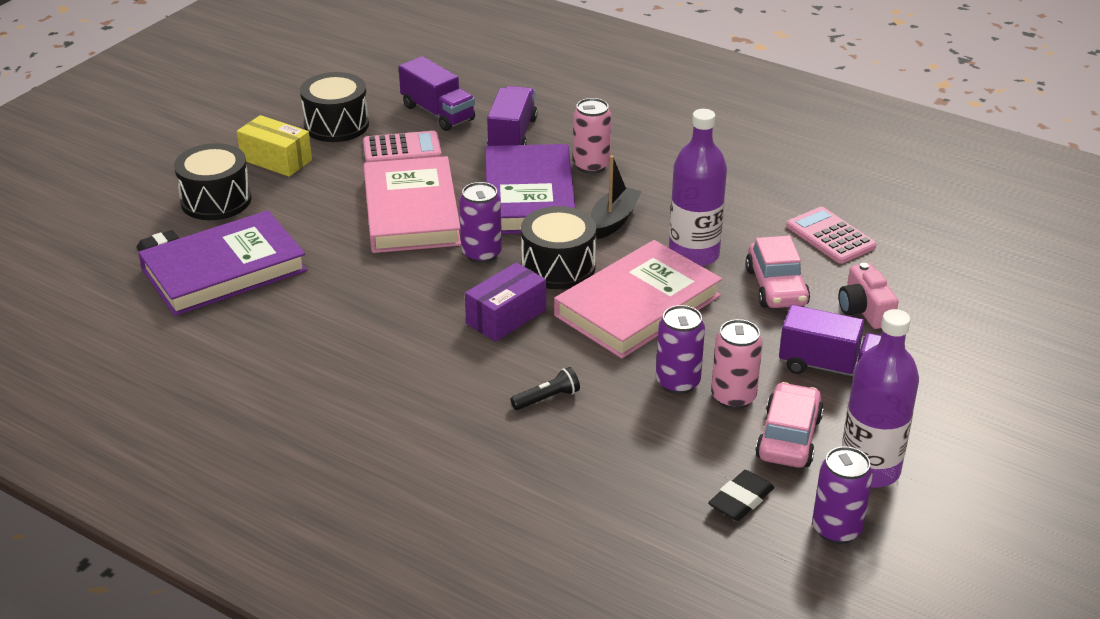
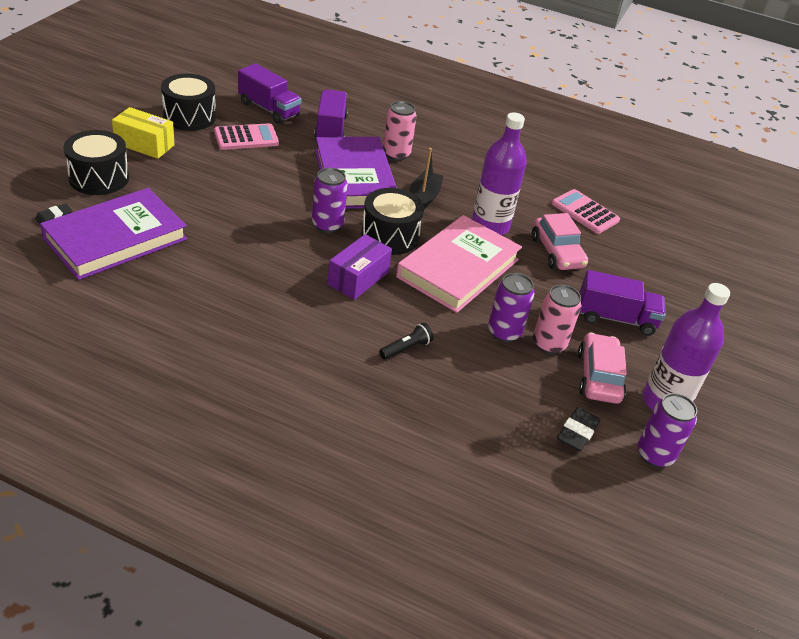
camera: 15 degrees left, 5 degrees up
(411, 212) = (264, 189): pink book -> none
(864, 310) = (625, 270): pink camera -> none

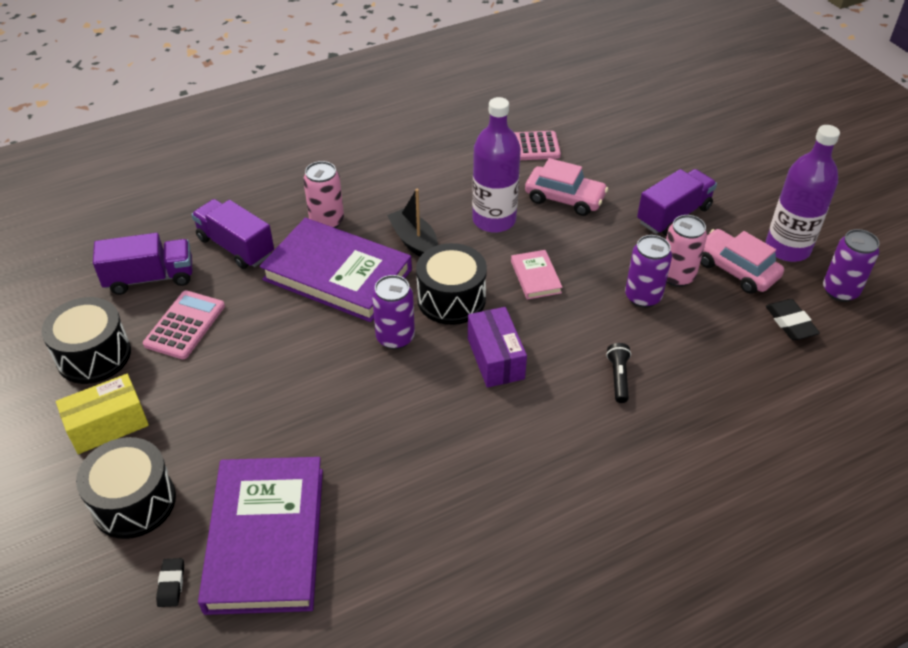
camera: 45 degrees left, 5 degrees up
(458, 268) = (535, 277): pink book -> pink book, size x0.44

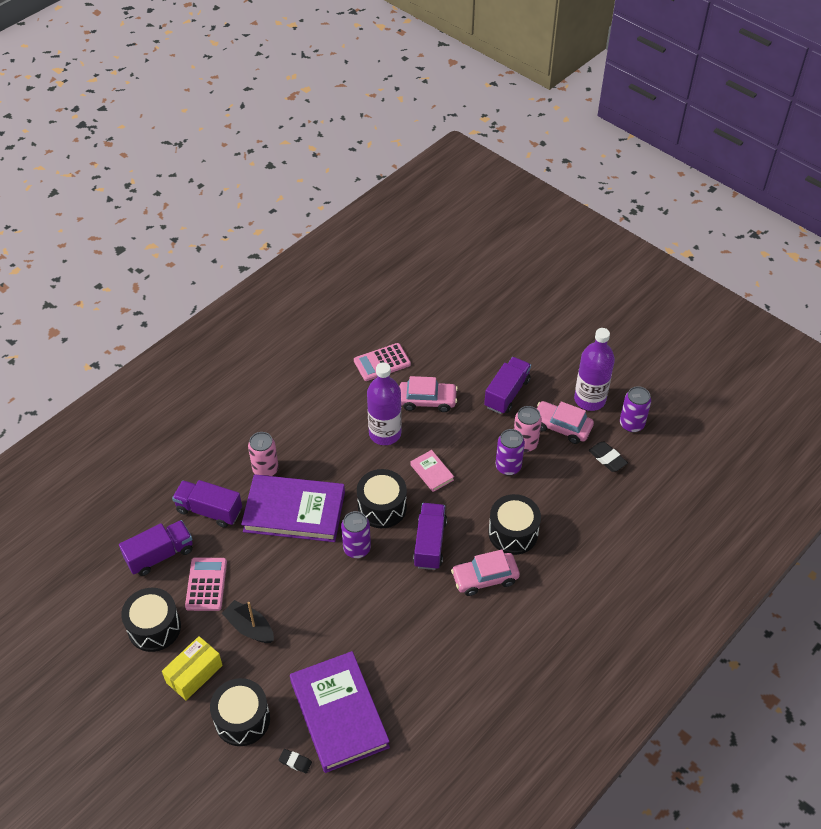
camera: 20 degrees left, 5 degrees up
(171, 584) = (295, 762): black eraser -> black eraser turned 45 degrees counterclockwise
(414, 242) = (336, 468): black boat -> black boat (250, 627)
(495, 358) = (430, 543): purple box -> purple truck
(554, 423) = (485, 578): none -> pink car
(618, 377) = (513, 533): black flashlight -> black drum

